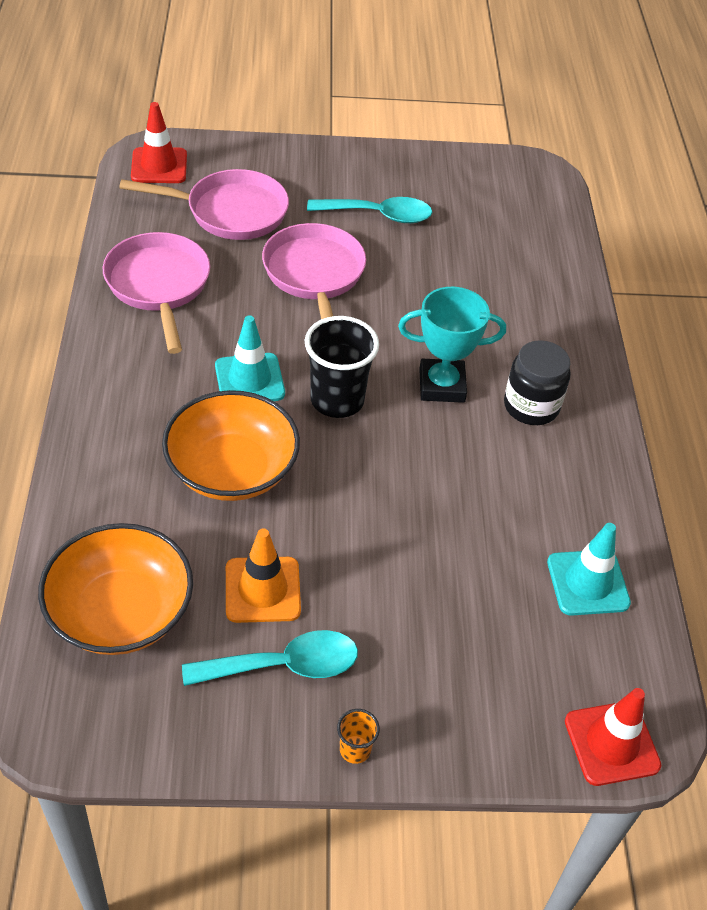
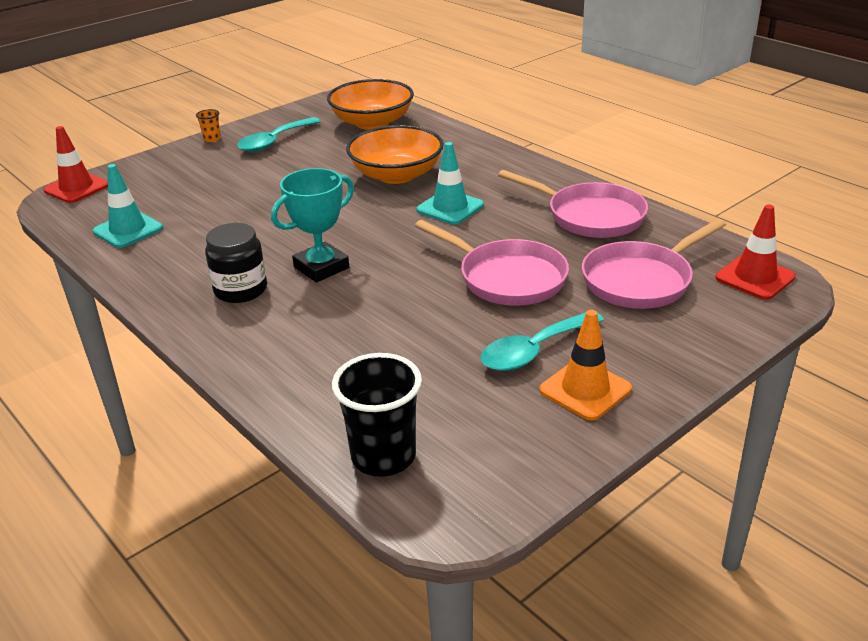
camera: 145 degrees right, 15 degrees down
(262, 590) = (316, 152): orange traffic cone -> orange traffic cone (585, 389)
(337, 400) = (382, 226): black cup -> black cup (383, 457)

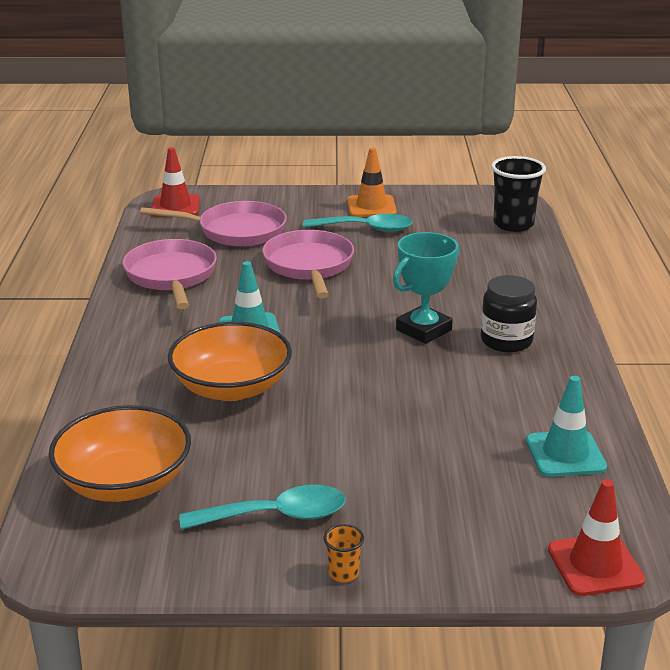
camera: 140 degrees left, 5 degrees down
(321, 267) = (423, 330): turquoise trophy -> turquoise trophy turned 45 degrees counterclockwise

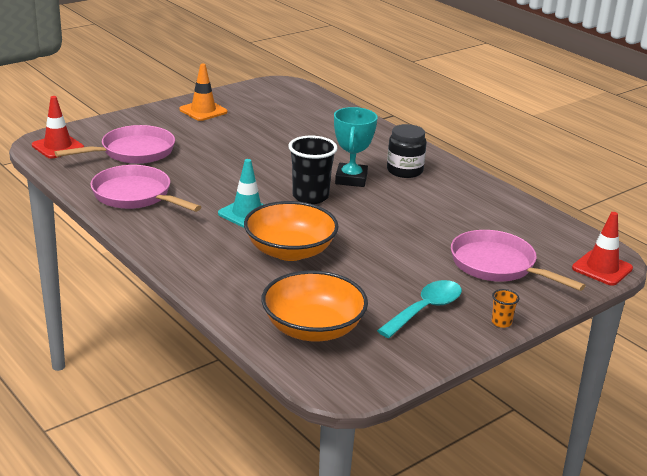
camera: 40 degrees left, 0 degrees up
(309, 266) = (221, 161): pink pan -> pink pan (497, 265)
(366, 229) = (222, 126): turquoise spoon -> none
(513, 224) = (309, 99): black cup -> black cup (310, 197)
(565, 454) = (517, 221): turquoise traffic cone -> none

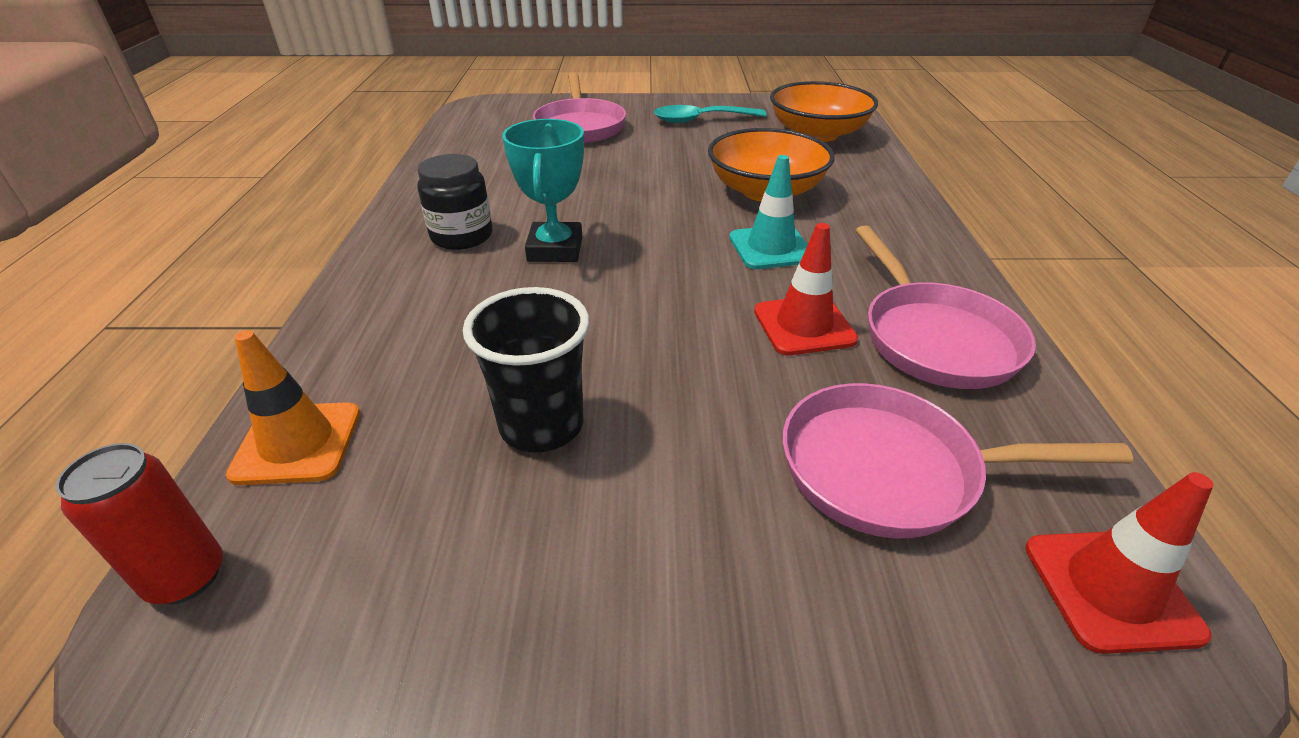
camera: 140 degrees left, 10 degrees up
(203, 111) = (579, 588): orange traffic cone -> orange traffic cone (297, 443)
(299, 88) = (186, 577): none -> red can
(310, 197) = (652, 243): black cup -> black cup (541, 426)
(351, 179) = (555, 249): turquoise trophy -> turquoise trophy turned 45 degrees counterclockwise
(501, 322) = (655, 101): orange cup -> none
(602, 268) = (501, 103): red traffic cone -> red traffic cone (804, 325)

